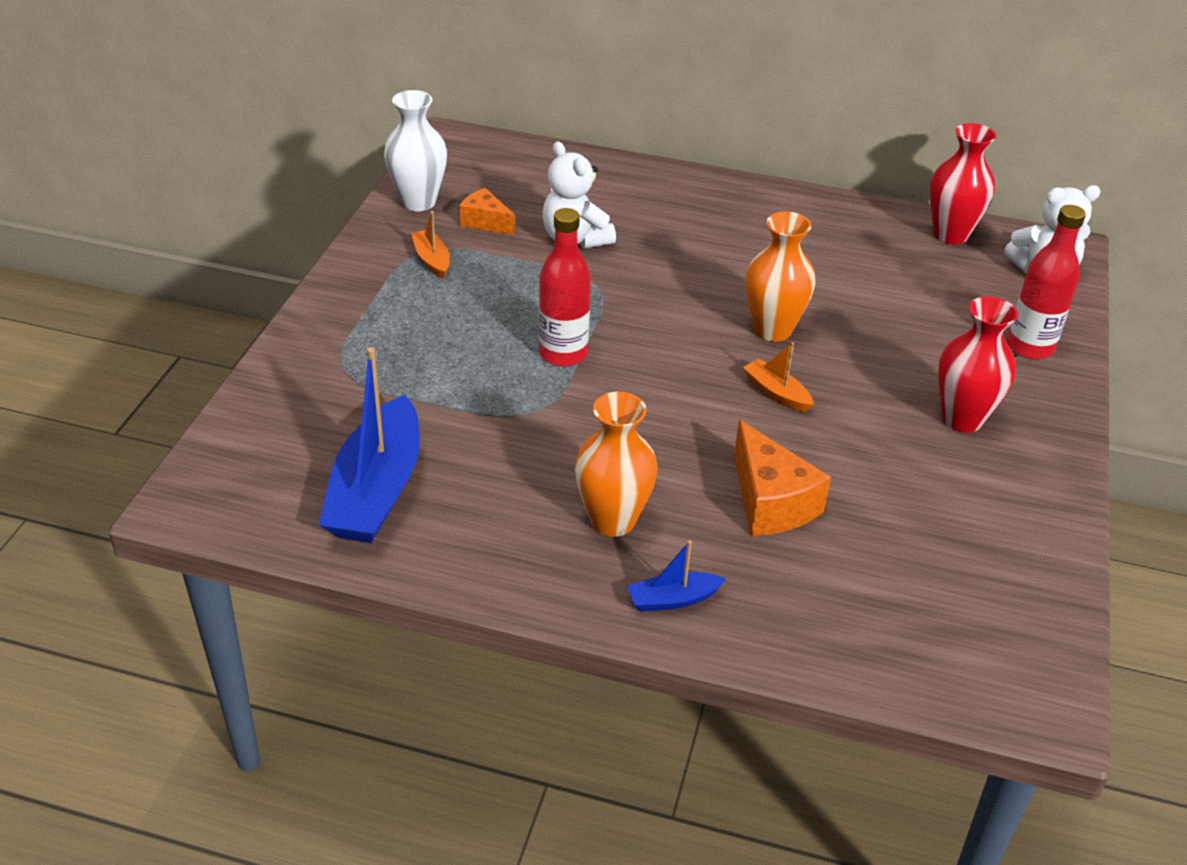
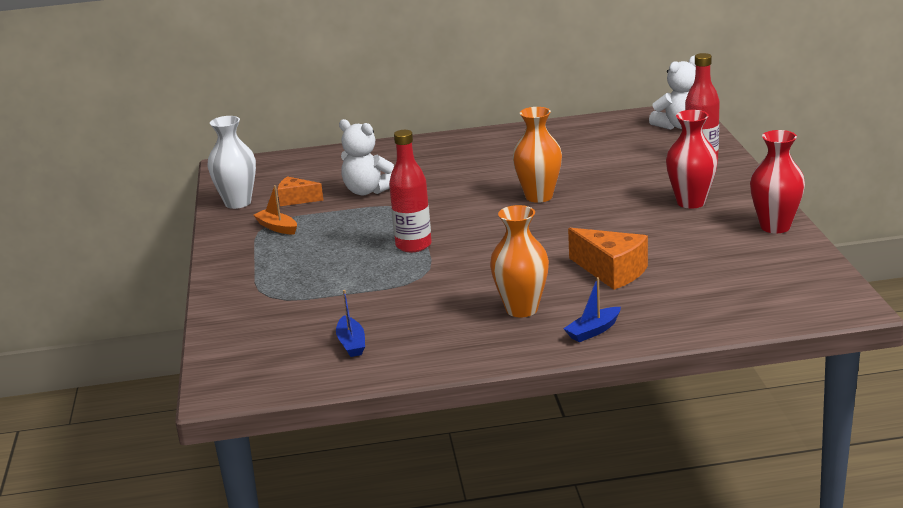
camera: 20 degrees left, 15 degrees down
(377, 490) = (351, 343): blue boat -> blue boat, size x0.47
(776, 393) = (569, 223): orange boat -> none
(950, 234) = (608, 124): red vase -> red vase (775, 227)

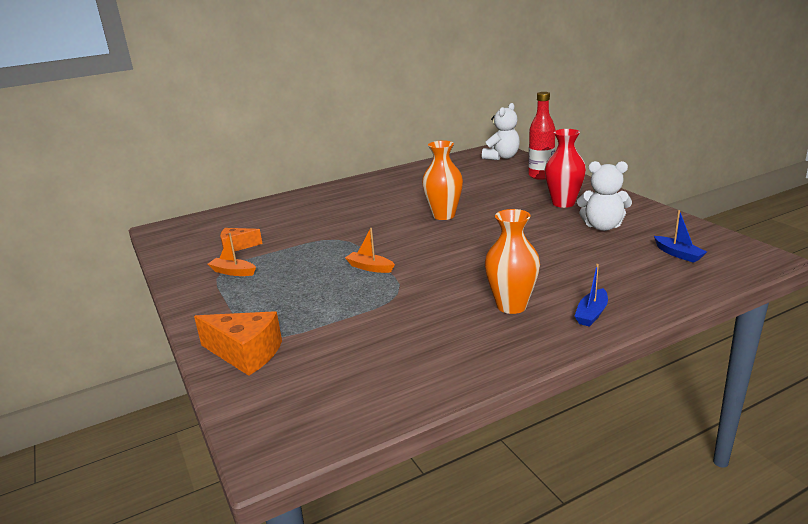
camera: 20 degrees left, 0 degrees up
(238, 203) = (183, 257): white vase -> none
(351, 343) = (378, 368): blue boat -> blue boat (678, 254)
(367, 191) = (297, 231): white teddy bear -> white teddy bear (602, 226)
(413, 245) = (370, 267): red bottle -> orange boat
(611, 271) = (556, 262): orange cheese -> orange cheese (245, 354)
(775, 227) = (642, 210): red vase -> none

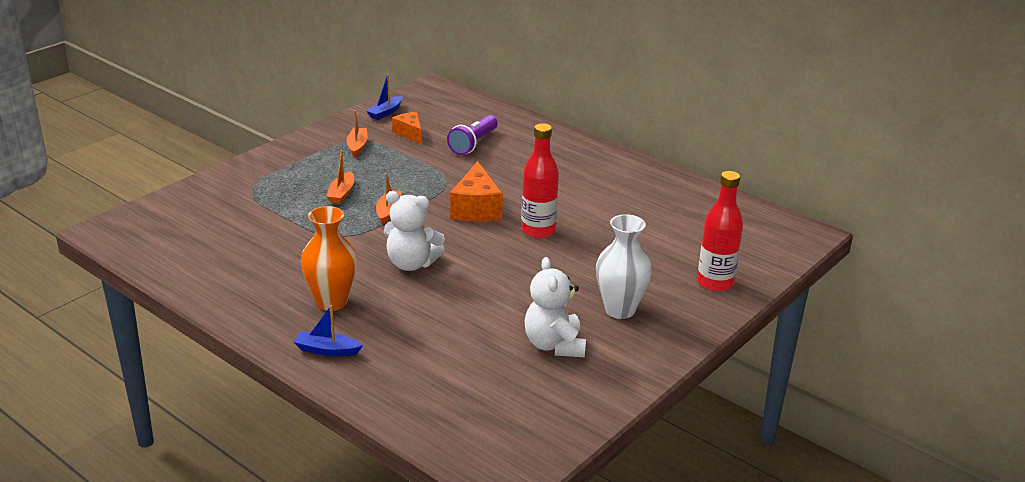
camera: 65 degrees right, 5 degrees up
(245, 354) = (223, 189): orange cheese -> orange cheese (476, 208)
(285, 224) = (473, 144): none -> purple flashlight
(318, 286) = (341, 193): none -> orange boat
(443, 215) = (538, 230): orange vase -> red bottle
(502, 157) = (774, 243): white teddy bear -> white teddy bear (411, 264)
(563, 203) = (619, 310): red vase -> white vase
(678, 254) = (492, 406): blue boat -> blue boat (385, 112)

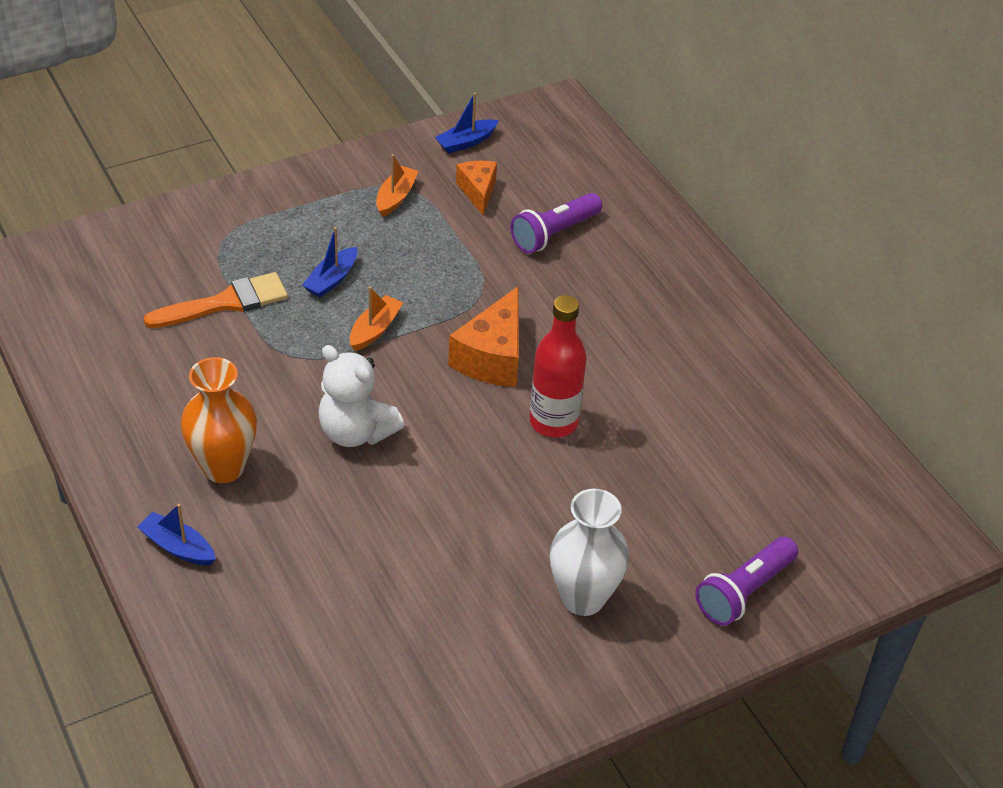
camera: 20 degrees right, 15 degrees up
(275, 219) = (225, 303): none -> orange brush
(341, 193) = (331, 280): orange boat -> blue boat
(554, 345) = (462, 631): white teddy bear -> none
(715, 283) = (743, 592): red bottle -> purple flashlight

